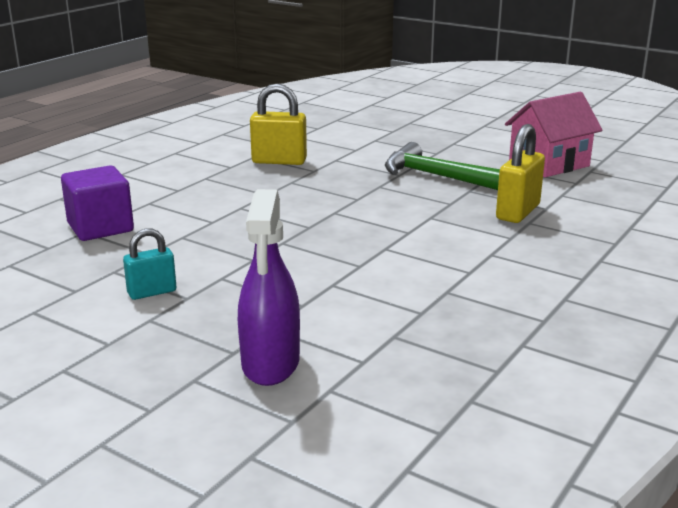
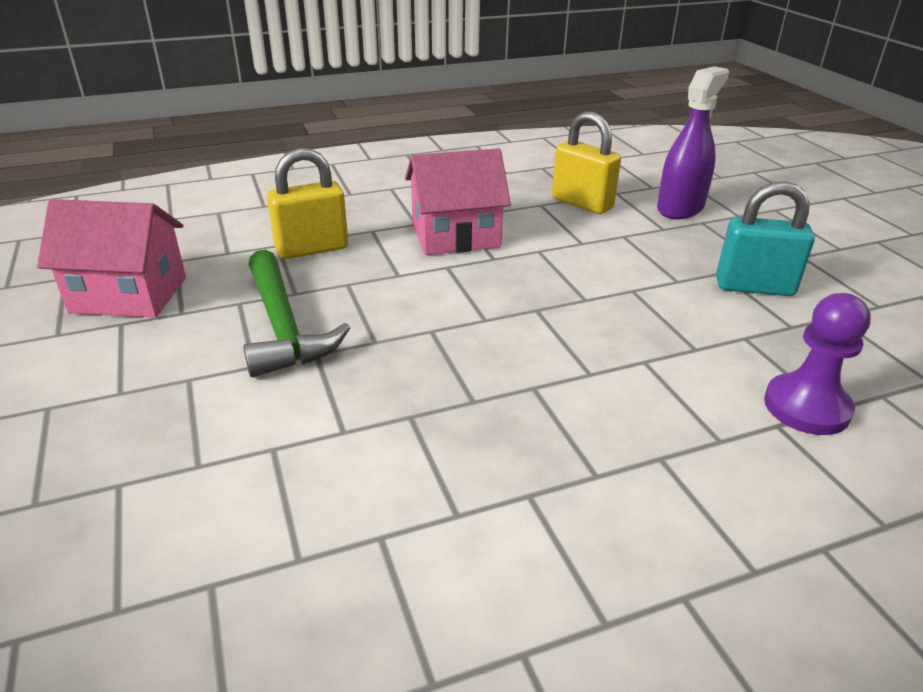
camera: 145 degrees left, 10 degrees up
(100, 227) = (806, 407): purple cube -> purple pawn
(152, 292) = (754, 287): turquoise padlock -> turquoise padlock, size x1.57
(279, 161) = (434, 469): yellow padlock -> yellow padlock (582, 203)
(442, 254) = (455, 236): none -> pink house

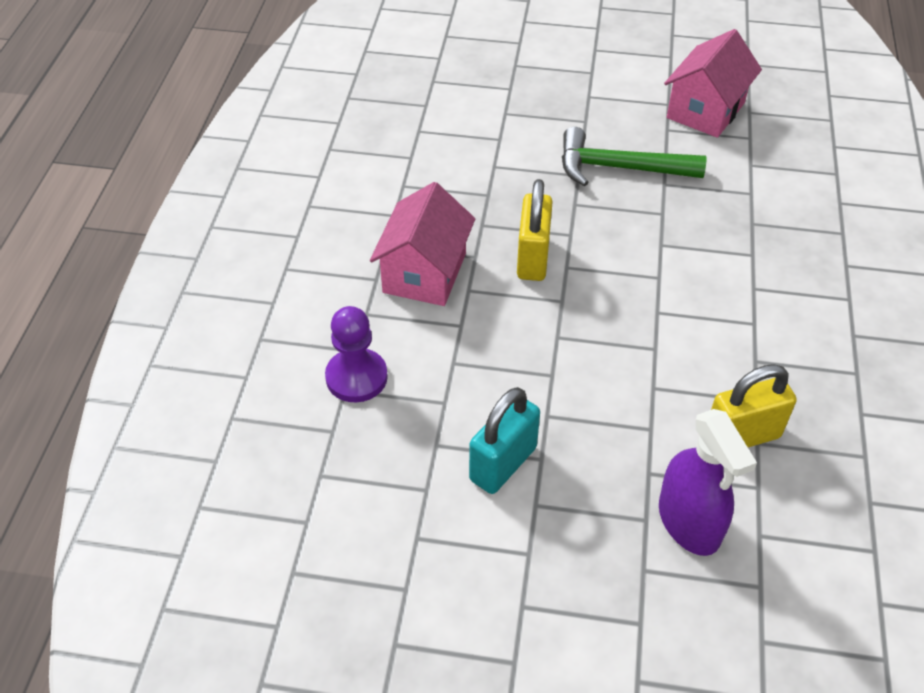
camera: 120 degrees right, 15 degrees up
(312, 249) = (732, 209): yellow padlock -> yellow padlock (533, 258)
(455, 236) = (713, 303): pink house -> pink house (425, 273)

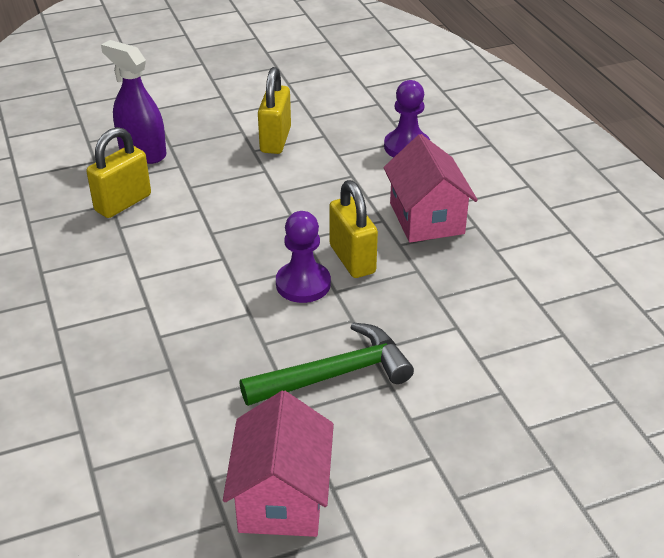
camera: 150 degrees right, 10 degrees down
(503, 464) = (275, 140): turquoise padlock -> yellow padlock
(596, 252) = (303, 284): none -> purple pawn

